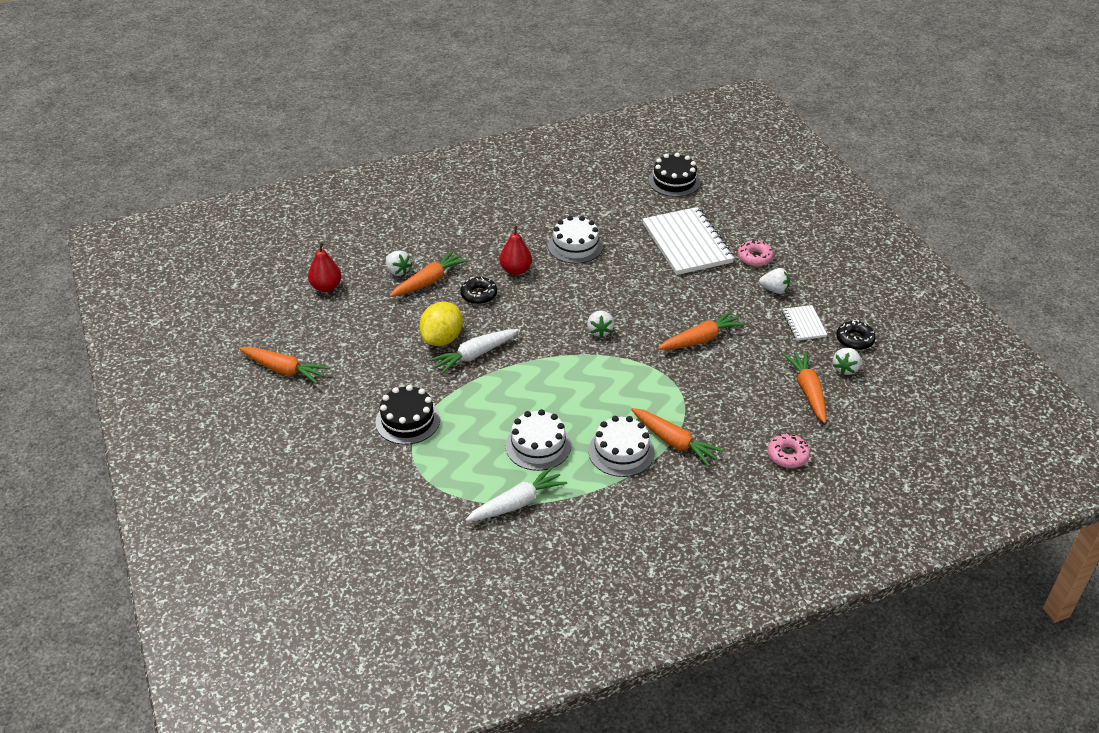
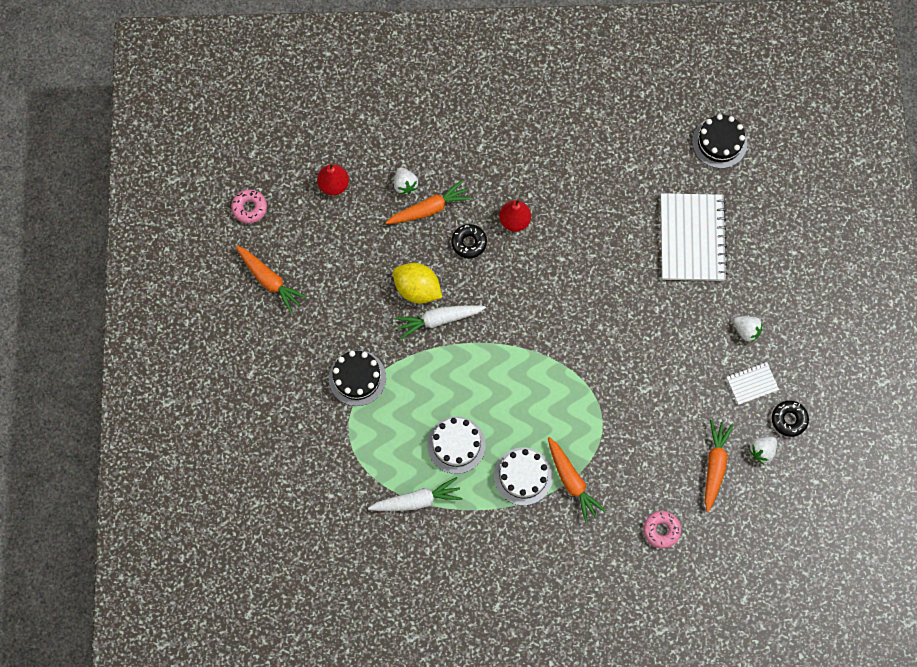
camera: 20 degrees right, 30 degrees up
(442, 339) = (417, 289): yellow lemon -> yellow lemon turned 75 degrees clockwise
(575, 246) = (583, 206): white cake -> none
(599, 331) = (561, 328): white strawberry -> none
(701, 339) = (648, 370): orange carrot -> none
(754, 257) = (748, 280): pink donut -> pink donut (249, 208)
(804, 324) = (752, 384): white notebook -> white notebook turned 60 degrees clockwise

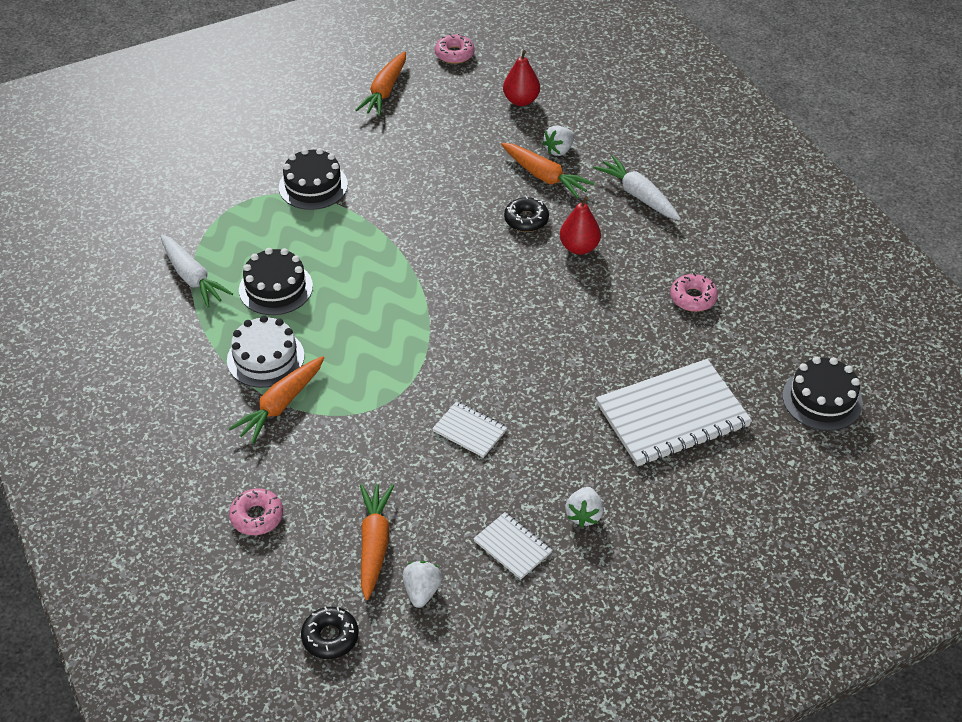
camera: 65 degrees right, 25 degrees down
(417, 289) = (444, 198): yellow lemon -> none
(439, 320) = (418, 226): white carrot -> white carrot (638, 195)
(456, 445) = (275, 288): white cake -> black cake
(597, 172) = (693, 298): none -> pink donut
(649, 369) = (469, 431): none -> white notebook
(714, 465) = (374, 544): orange carrot -> orange carrot turned 75 degrees counterclockwise
(762, 451) = (422, 591): white strawberry -> white strawberry turned 75 degrees clockwise
(789, 419) = (485, 607): black donut -> black donut (330, 637)

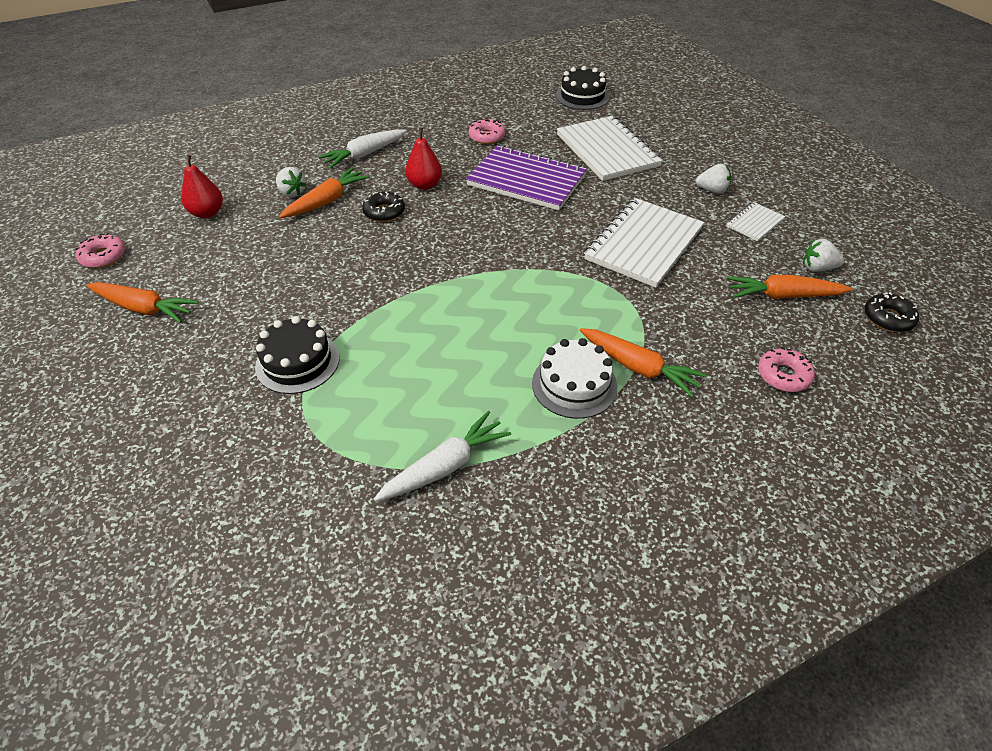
camera: 90 degrees left, 0 degrees up
(275, 288) = (467, 384): black cake -> none
(469, 431) = (644, 244): white notebook -> white notebook, size x2.10
(594, 333) = (526, 180): none -> purple notebook

